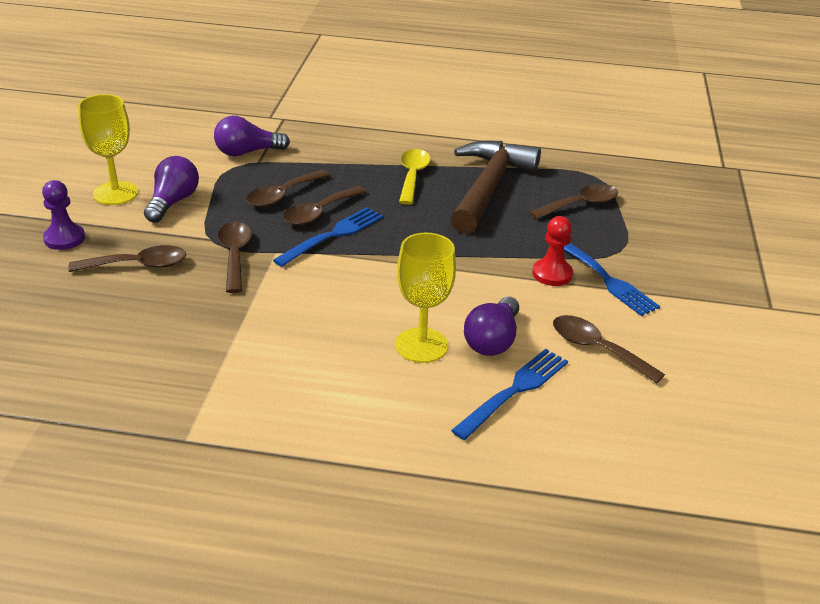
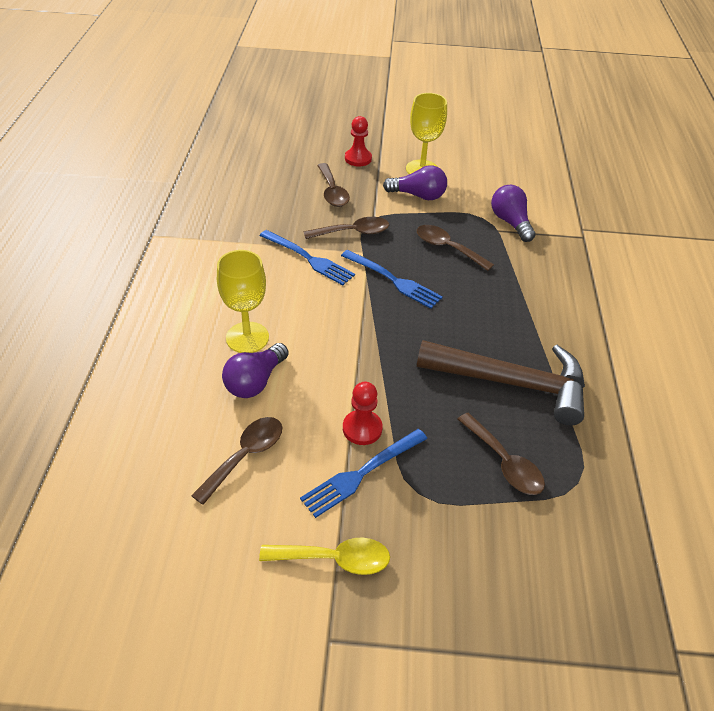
camera: 85 degrees right, 10 degrees up
(64, 238) = (358, 159): purple pawn -> red pawn
(319, 213) = (426, 270): brown spoon -> none
(412, 176) = (512, 326): yellow spoon -> yellow spoon (335, 559)
(492, 340) = (255, 381): purple light bulb -> purple light bulb turned 75 degrees counterclockwise
(514, 391) = (189, 393): blue fork -> blue fork (308, 258)

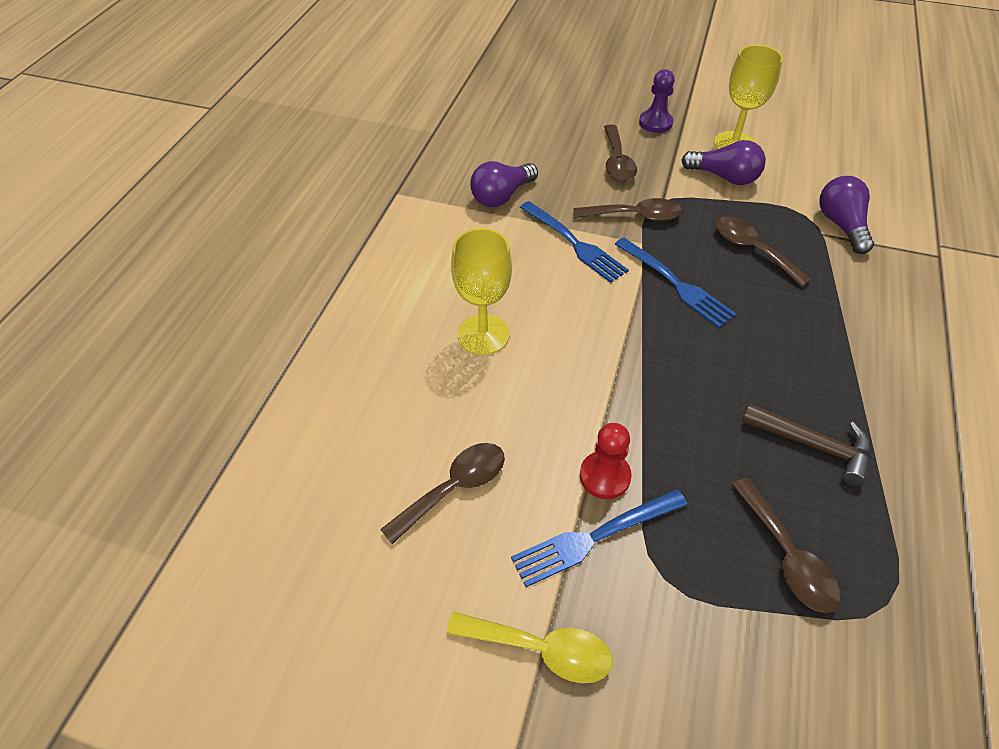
camera: 15 degrees right, 5 degrees up
(255, 381) = (483, 392): purple light bulb -> purple light bulb (502, 196)
(358, 159) = (655, 123): red pawn -> purple pawn
(512, 383) = (813, 445): brown hammer -> brown hammer, size x0.56

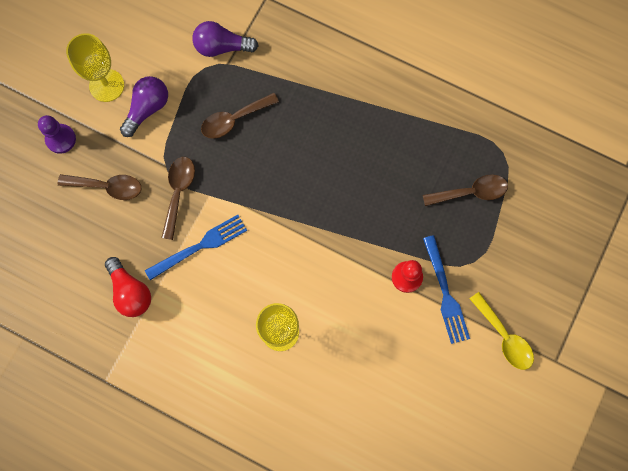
camera: 80 degrees left, 25 degrees up
(454, 488) = (401, 370): brown spoon -> none
(502, 196) = (130, 292): purple light bulb -> red light bulb
(541, 649) = (504, 337): yellow spoon -> yellow spoon turned 120 degrees clockwise
(675, 284) = (257, 185): blue fork -> none
(813, 445) = (404, 148): brown hammer -> none

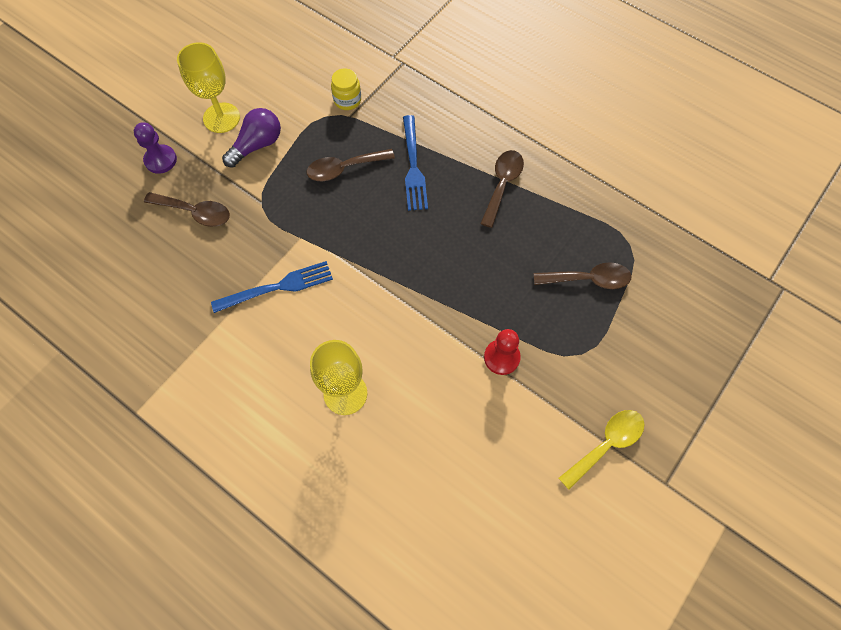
camera: 10 degrees right, 10 degrees down
(130, 292) = (190, 322): red light bulb -> none
(178, 192) = (268, 229): brown spoon -> brown spoon (502, 184)
(222, 47) = (347, 100): purple light bulb -> yellow jar
(445, 293) = (543, 382): blue fork -> blue fork (413, 166)
(504, 337) = (606, 444): yellow spoon -> yellow spoon turned 105 degrees counterclockwise

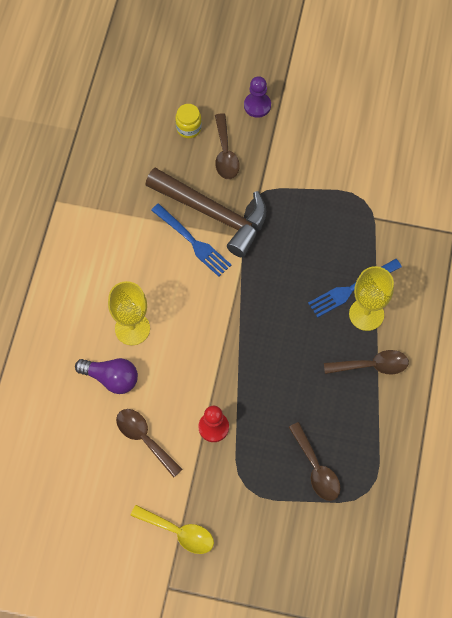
camera: 65 degrees right, 0 degrees up
(221, 118) = (319, 126): yellow goblet -> yellow goblet (366, 314)
(257, 145) = (307, 164): purple light bulb -> purple light bulb (111, 378)
(257, 253) = (213, 214): none -> brown hammer
(344, 168) = (321, 238): brown spoon -> brown spoon (144, 439)
(347, 100) = (389, 208): yellow jar -> yellow jar (188, 128)

